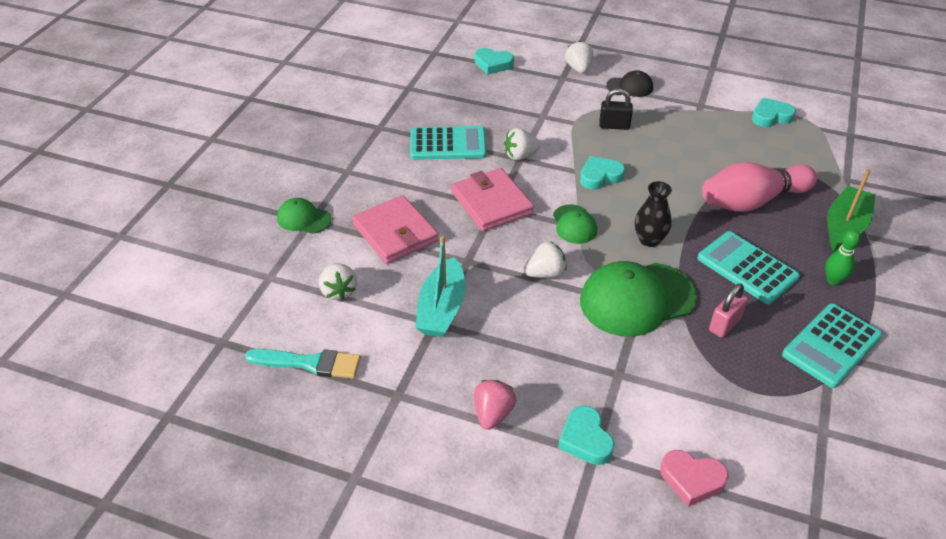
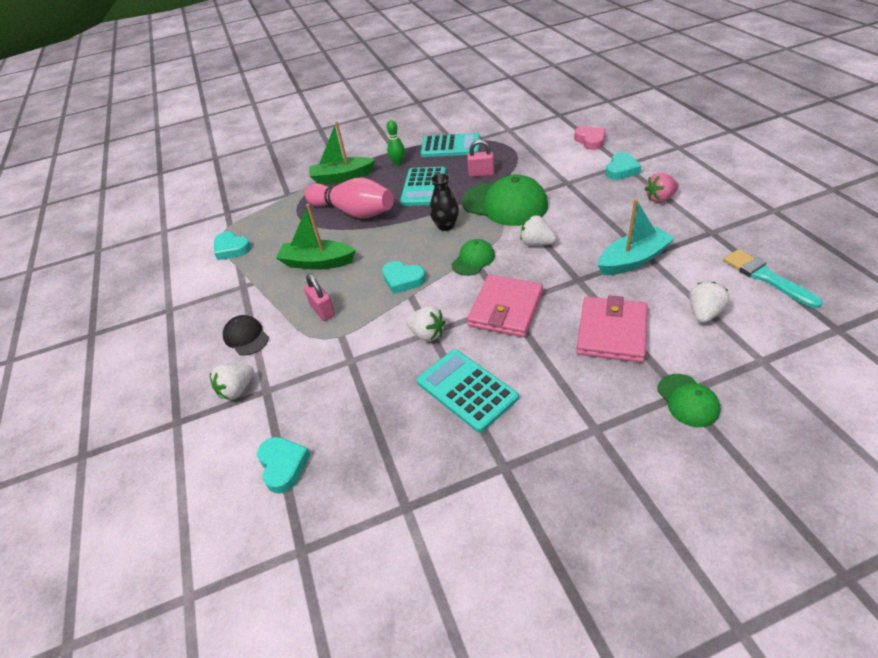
camera: 125 degrees left, 0 degrees up
(614, 126) = (323, 311): black padlock -> pink padlock
(686, 148) = (317, 262): none -> green boat

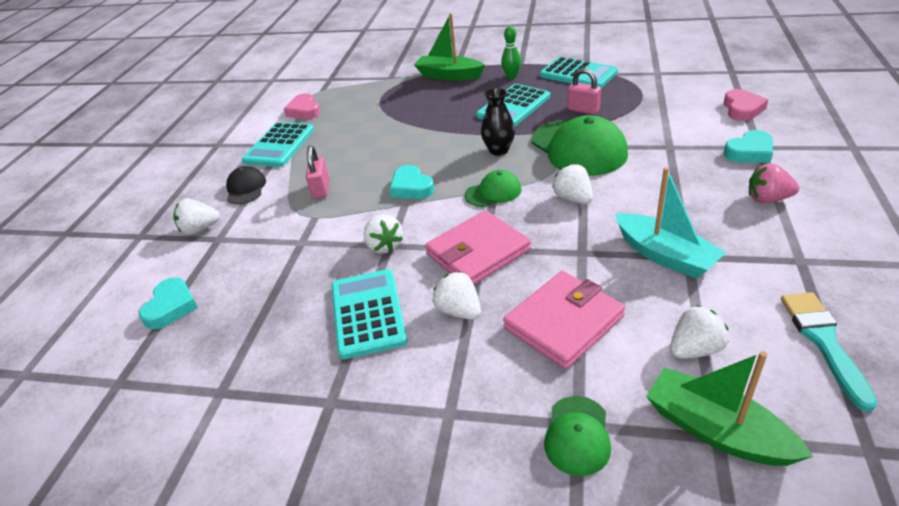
camera: 30 degrees right, 5 degrees down
(231, 249) = (304, 111): turquoise heart -> pink heart
(239, 288) = (279, 145): none -> turquoise calculator
(317, 262) = (357, 145): green boat -> green boat (716, 430)
(354, 212) = (429, 110): pink bowling pin -> none
(533, 357) = (459, 311): none -> white strawberry
(633, 260) = (665, 255): turquoise boat -> turquoise boat turned 45 degrees clockwise

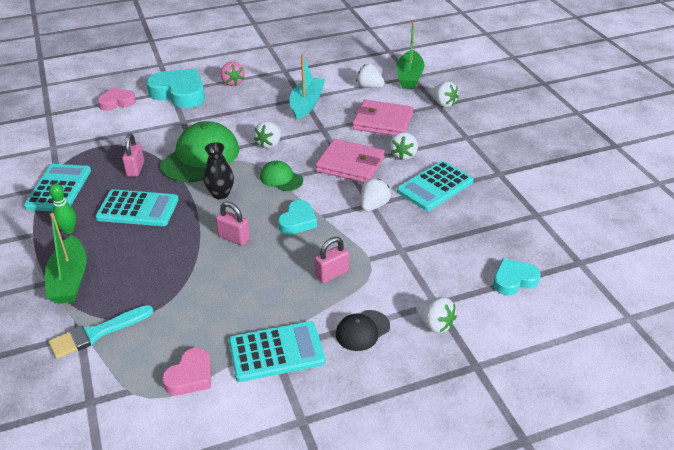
camera: 125 degrees left, 0 degrees up
(424, 147) = (234, 238): none -> pink padlock
(577, 435) = (443, 104): green cap -> white strawberry
(749, 152) = (179, 93): turquoise heart -> turquoise heart, size x1.77
(823, 342) = (339, 61): turquoise brush -> turquoise brush (97, 333)

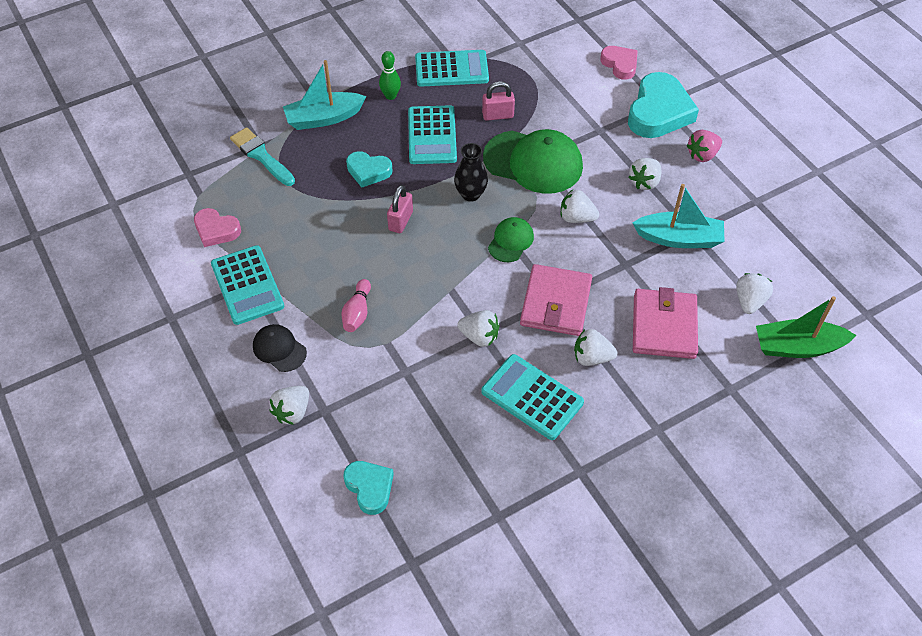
camera: 80 degrees right, 15 degrees up
(69, 280) = (324, 118): green boat -> turquoise boat
(298, 221) = (437, 269): turquoise heart -> turquoise heart (368, 171)
(332, 274) = (357, 313): pink padlock -> pink bowling pin
(443, 104) = (736, 395): white strawberry -> white strawberry (644, 182)

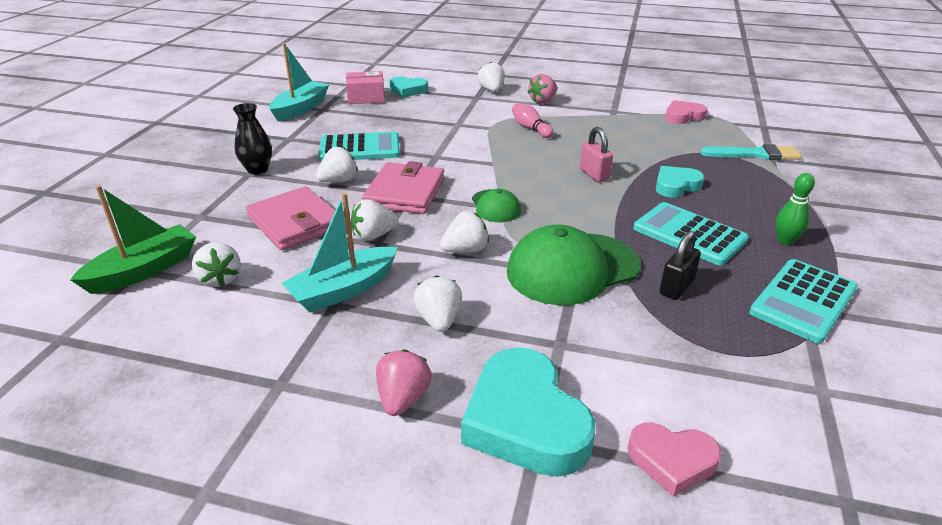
camera: 135 degrees right, 20 degrees down
(247, 285) = (613, 109): turquoise calculator -> none
(279, 349) = (543, 101): black cap -> pink strawberry
(324, 118) = (782, 195): turquoise boat -> turquoise boat (300, 108)
(429, 507) = (366, 97): none -> pink box
(470, 194) = (578, 215): black vase -> black vase (257, 170)
(479, 336) = (436, 154): white strawberry -> white strawberry (374, 236)
(498, 115) = (676, 287): pink padlock -> black padlock
(556, 303) = (405, 192): pink wallet -> pink wallet turned 45 degrees clockwise

